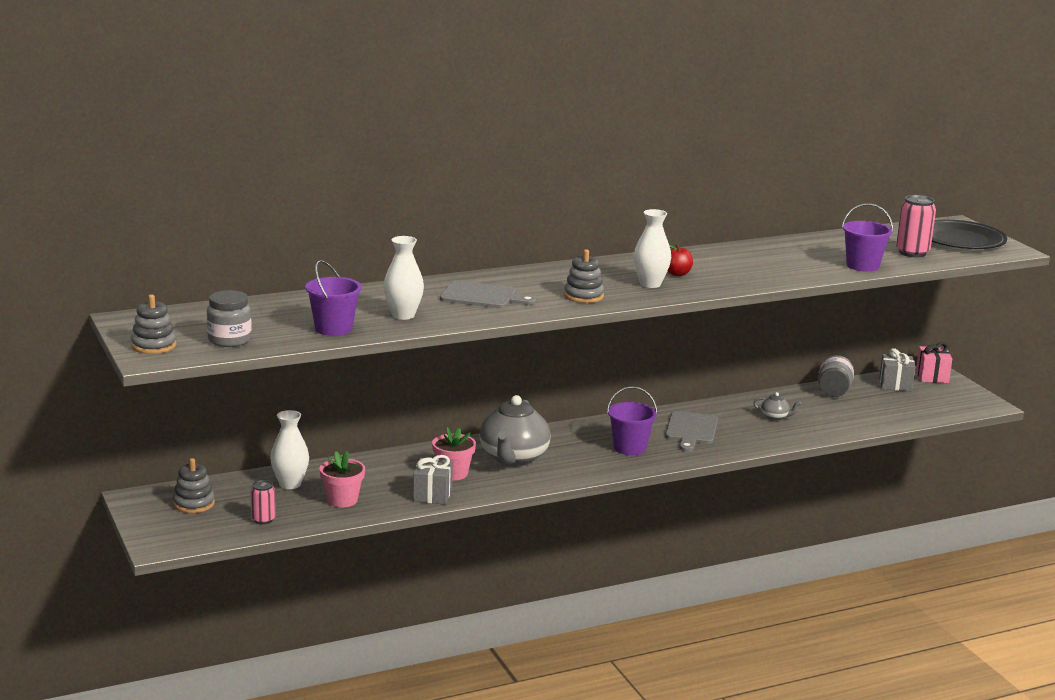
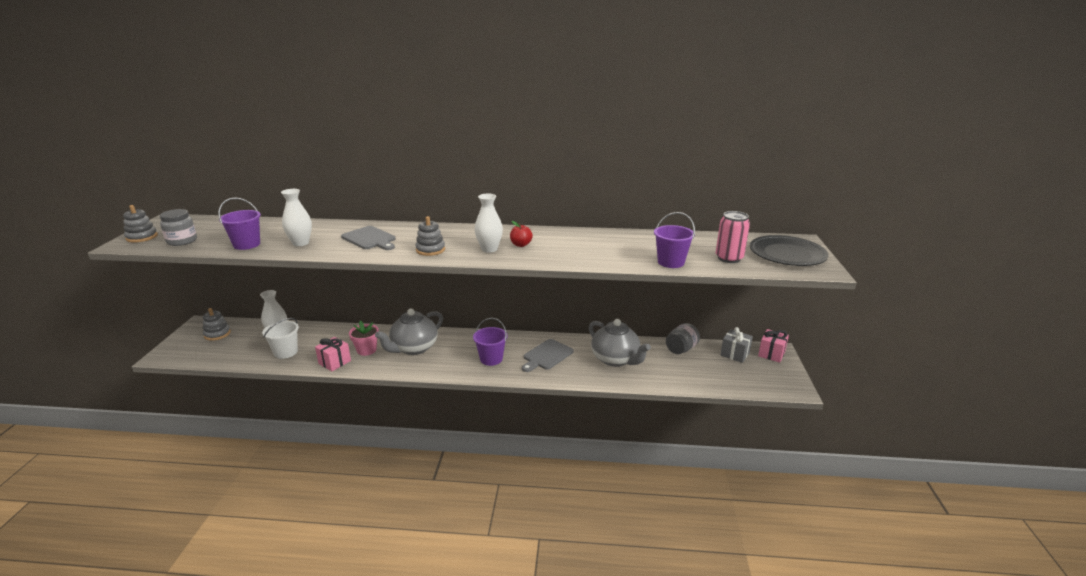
camera: 30 degrees right, 5 degrees up
(263, 520) = (230, 354): pink can -> none
(342, 500) = (286, 352): pink flower pot -> white bucket
(432, 495) = (335, 362): grey gift -> pink gift
(775, 417) = (616, 359): grey teapot -> grey teapot, size x2.33

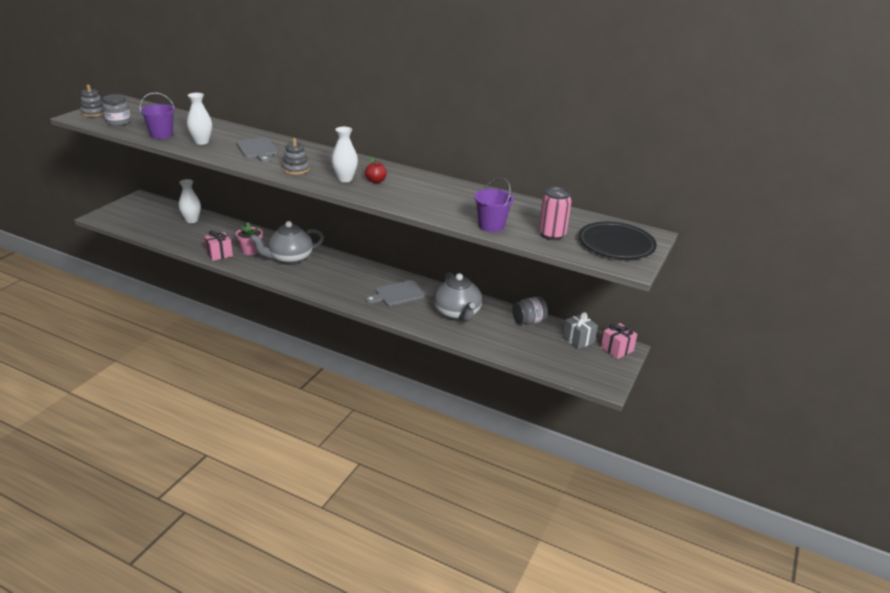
camera: 20 degrees right, 5 degrees up
(217, 334) = (147, 209): grey stacking toy -> none
(286, 352) = (188, 236): white bucket -> none
(491, 359) = (347, 284): purple bucket -> none

